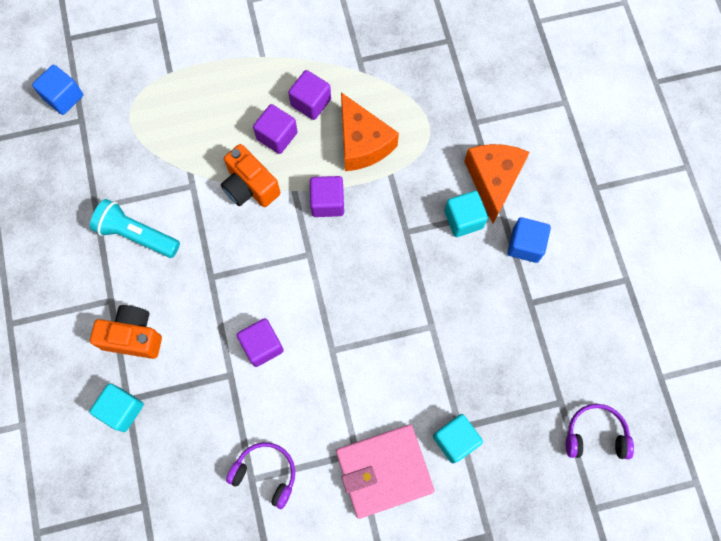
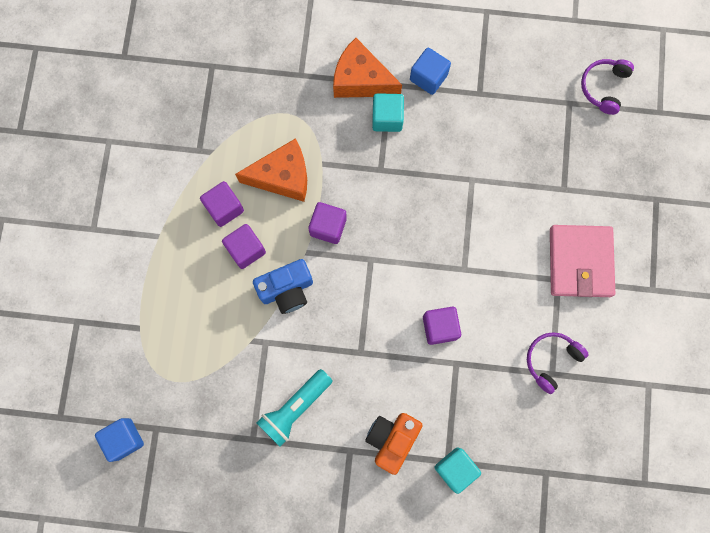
camera: 70 degrees left, 5 degrees up
(250, 187) = (287, 290): orange camera -> blue camera
(455, 440) = (573, 196): turquoise cube -> none

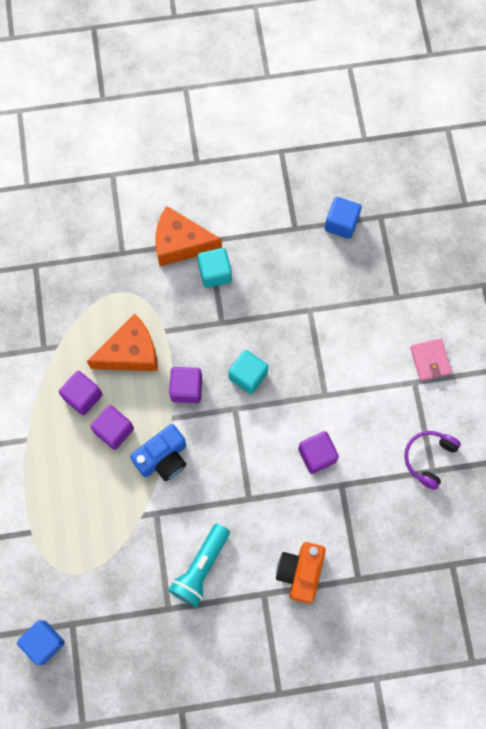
camera: 15 degrees left, 5 degrees down
(428, 77) = (243, 225): blue cube -> blue cube (341, 223)
(455, 469) = (367, 584): turquoise cube -> turquoise cube (248, 376)
(580, 262) = (430, 360): pink wallet -> pink wallet, size x0.55
(604, 87) = (408, 194): purple headphones -> none

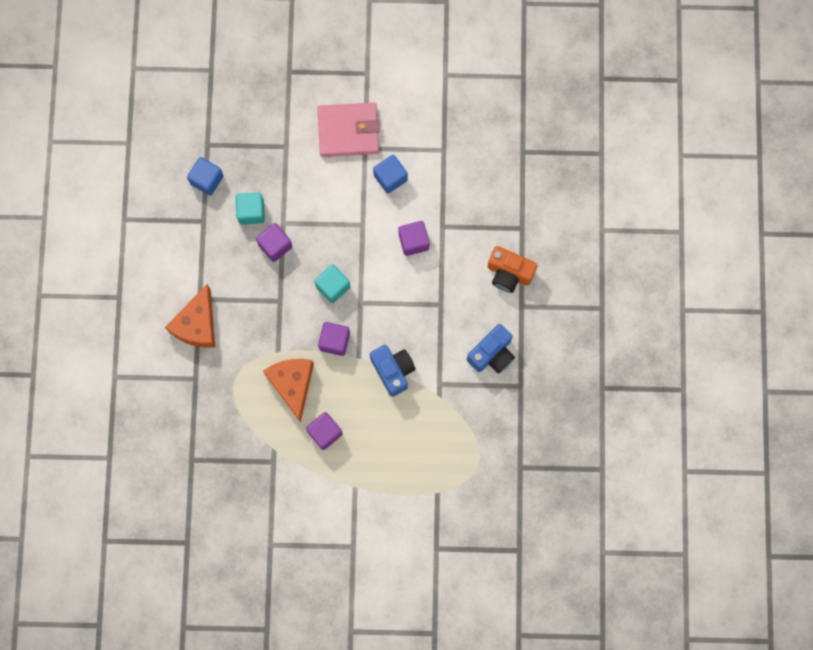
camera: 80 degrees left, 5 degrees up
(44, 642) = (531, 493): blue cube -> blue cube (390, 177)
(114, 430) = (360, 409): purple cube -> purple cube (275, 245)
(200, 568) = (492, 354): turquoise flashlight -> blue camera
(215, 273) = (232, 299): turquoise cube -> turquoise cube (251, 212)
(428, 458) = (432, 151): purple headphones -> none
(430, 360) = (348, 131): pink wallet -> pink wallet, size x1.81

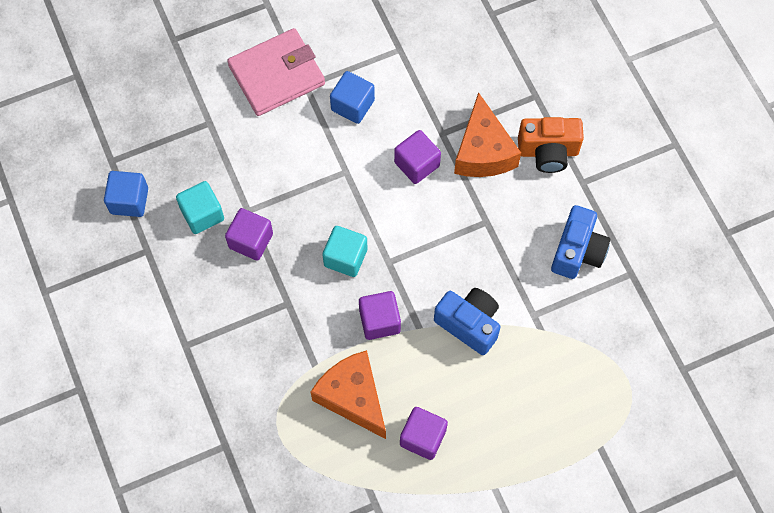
camera: 25 degrees left, 10 degrees down
(197, 324) = (196, 378): orange cheese -> orange cheese (483, 151)

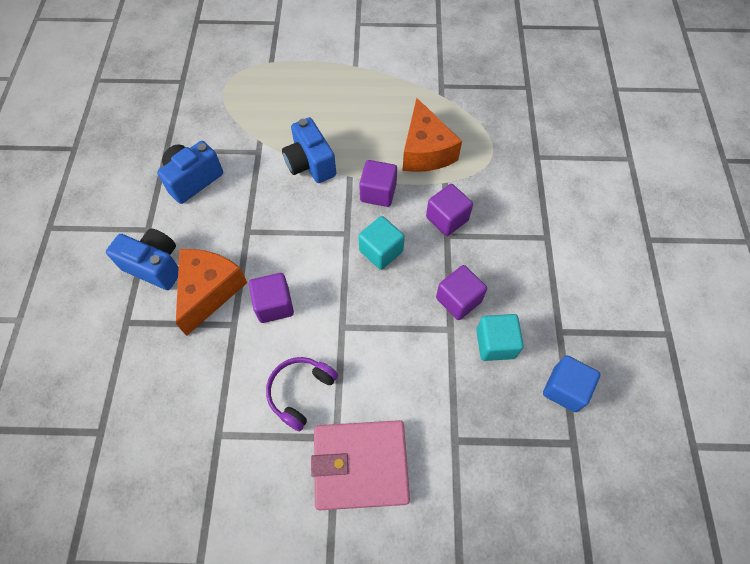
camera: 155 degrees left, 5 degrees down
(352, 105) = (300, 392): blue cube -> purple headphones
(423, 437) = (387, 109): purple cube -> purple cube (447, 219)
(548, 152) = (155, 266): orange camera -> blue camera

